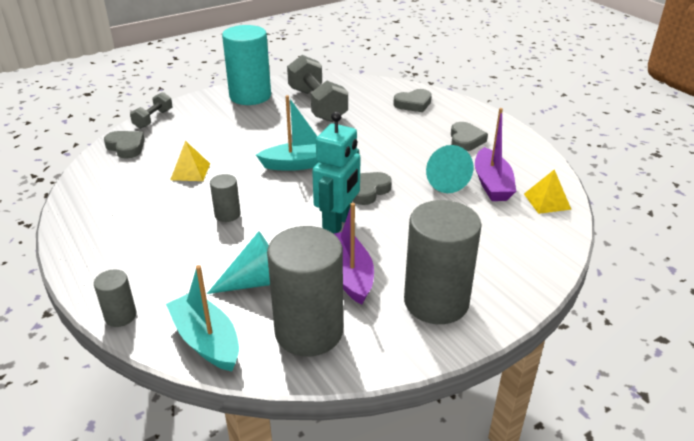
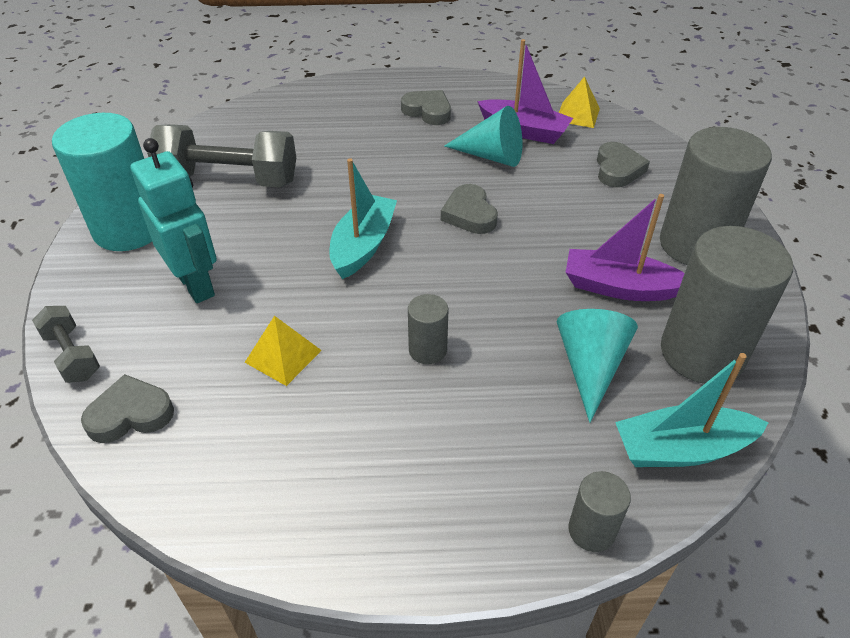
camera: 60 degrees left, 10 degrees up
(338, 224) = (519, 261): turquoise robot -> turquoise robot (196, 284)
(413, 104) = (314, 111): grey heart -> grey heart (617, 169)

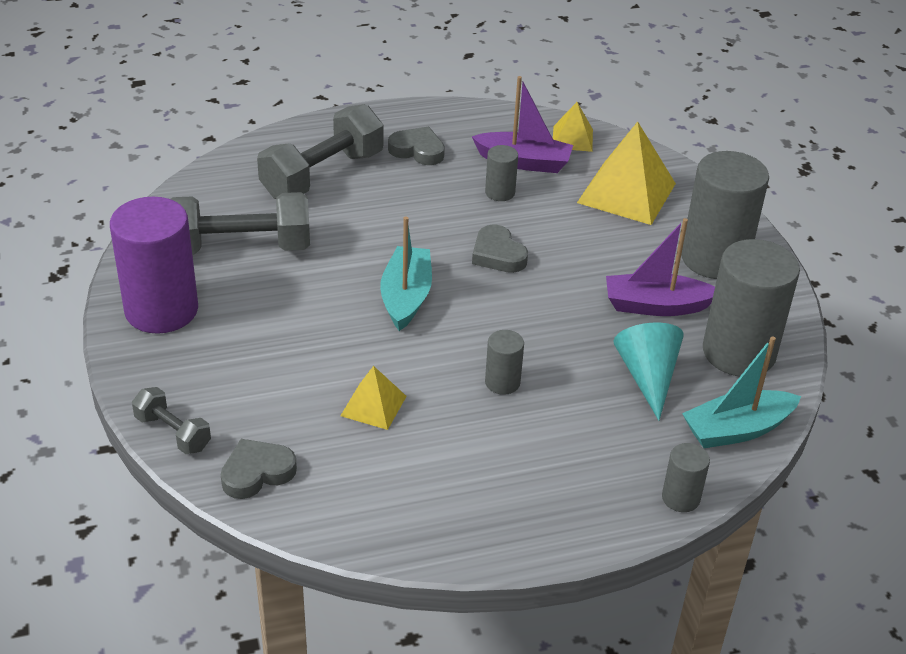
camera: 15 degrees left, 5 degrees down
(129, 229) = (161, 310): turquoise cylinder -> purple cylinder
(196, 284) = (259, 354): turquoise robot -> none
(333, 124) = (322, 175): none -> grey dumbbell
(491, 156) = (500, 193): turquoise cone -> grey cylinder
(617, 169) = (626, 193): grey heart -> yellow pyramid

